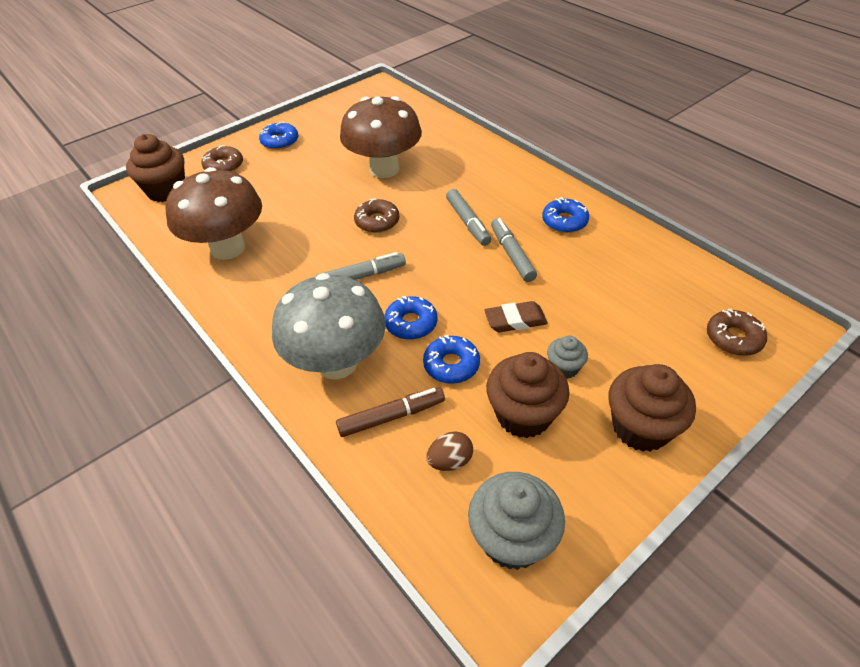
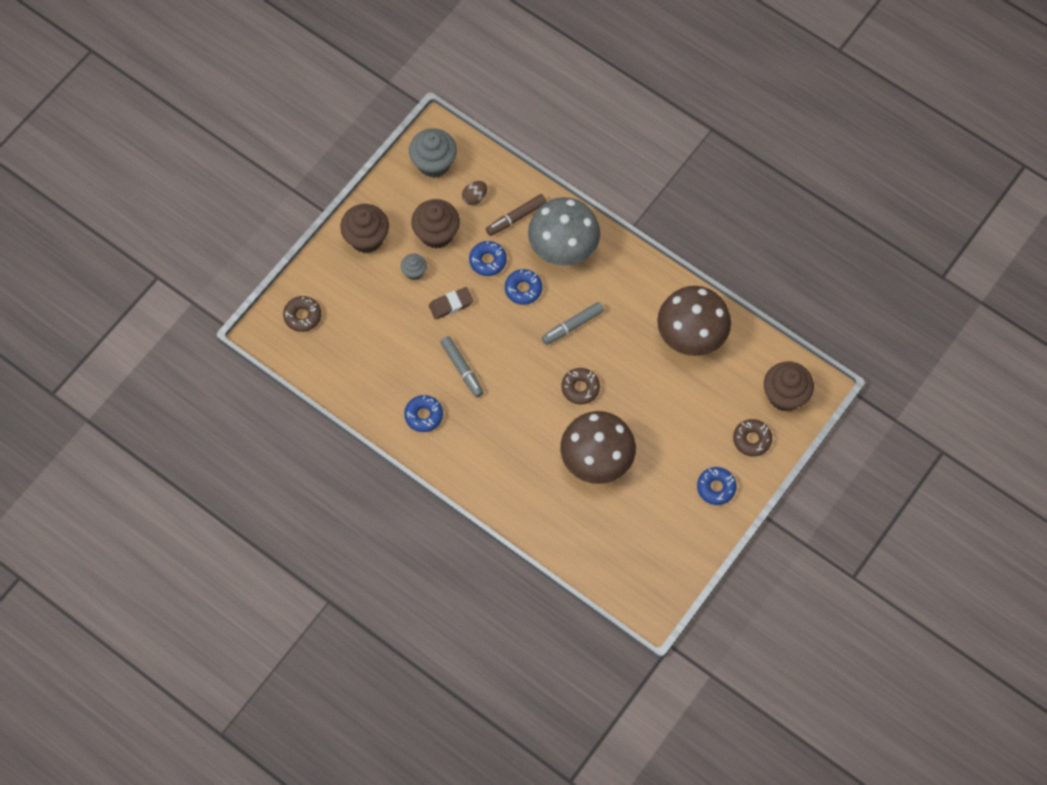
camera: 165 degrees right, 20 degrees up
(468, 222) = (504, 400): grey marker -> none

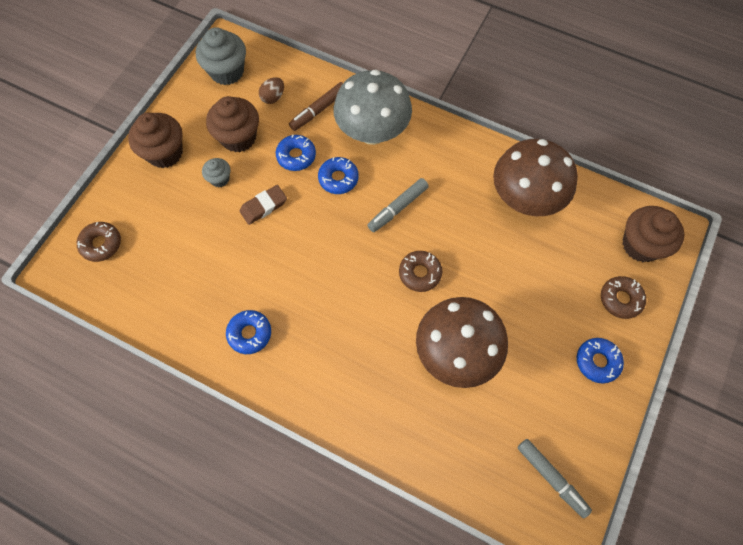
camera: 10 degrees left, 0 degrees up
(462, 369) = (286, 273): grey marker -> grey marker (551, 478)

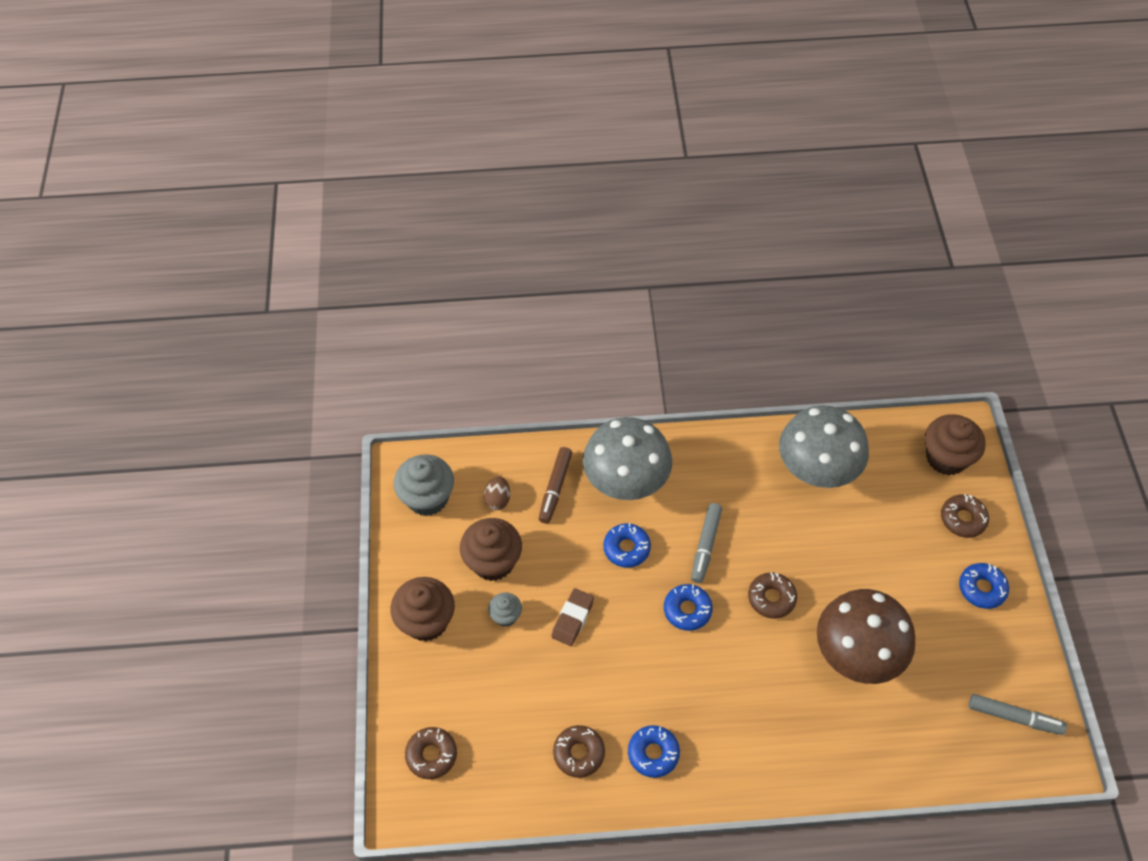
camera: 30 degrees left, 10 degrees down
(198, 302) = (579, 753): none -> brown donut
(296, 156) = (567, 548): blue donut -> blue donut (687, 610)
(525, 199) = (816, 470): brown mushroom -> grey mushroom

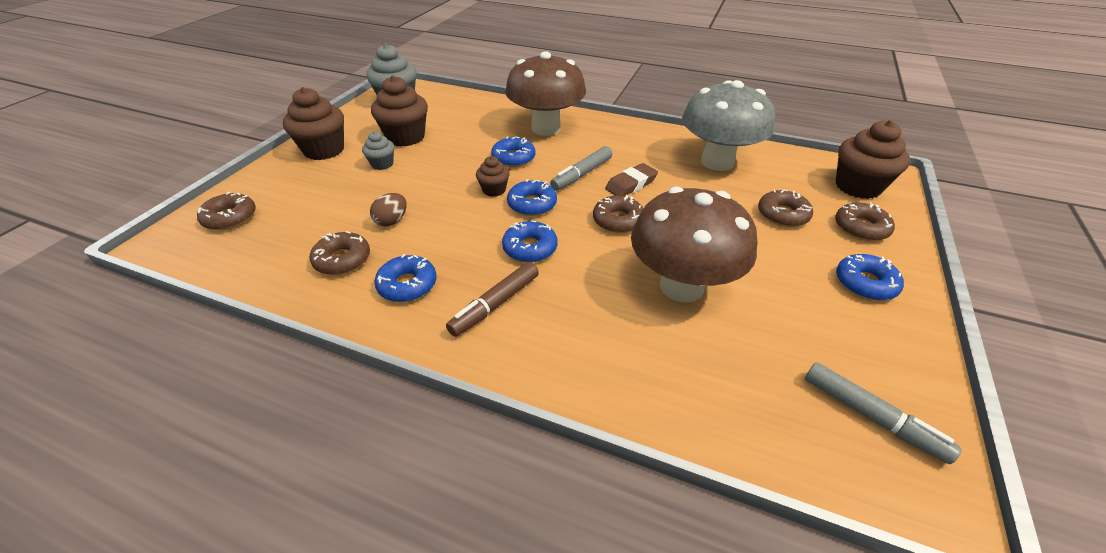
camera: 25 degrees right, 15 degrees down
(498, 499) = (443, 113): brown egg -> brown egg (392, 221)
(555, 488) = (489, 118): brown marker -> brown marker (495, 304)
(572, 619) = (430, 180): brown eraser -> brown eraser (631, 184)
(626, 482) = (546, 128): grey mushroom -> brown mushroom
(641, 605) = (494, 190): none -> brown cupcake
(720, 666) = (530, 248): none -> blue donut
(899, 528) = (782, 215): none -> brown donut

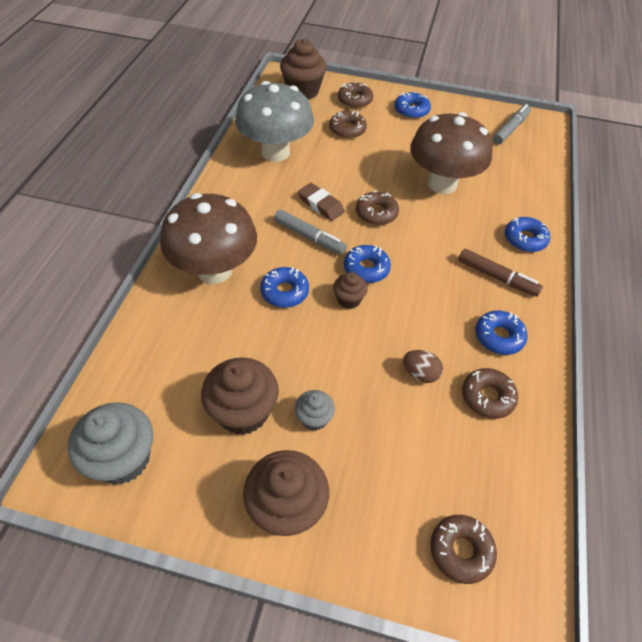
camera: 100 degrees left, 10 degrees up
(530, 248) = (427, 264): blue donut -> blue donut (525, 239)

